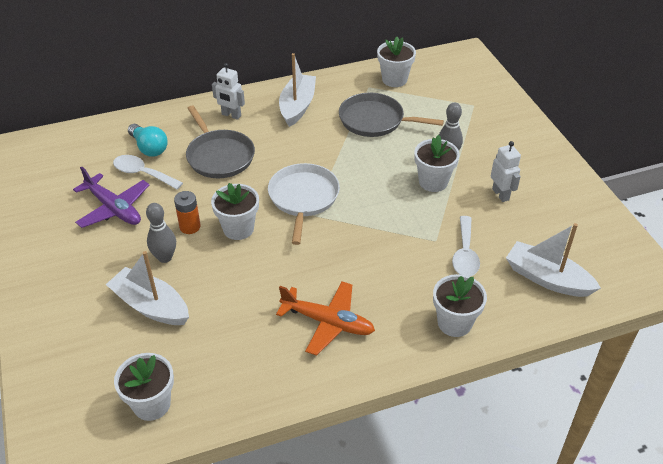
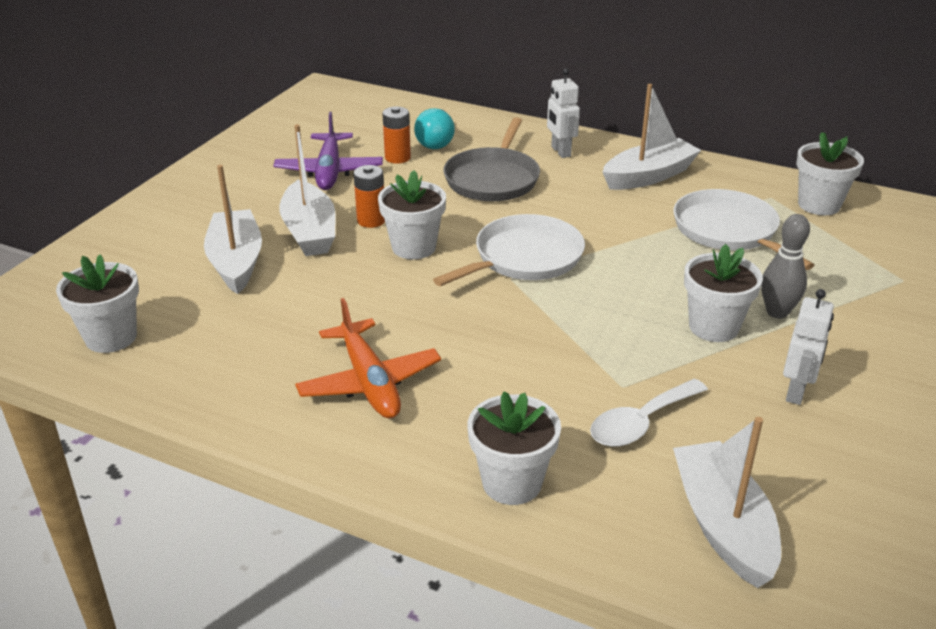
camera: 45 degrees right, 10 degrees down
(143, 173) = (397, 158): white spoon -> orange battery
(165, 257) = (309, 232): grey bowling pin -> white boat
(375, 120) = (728, 231): grey pan -> white pan

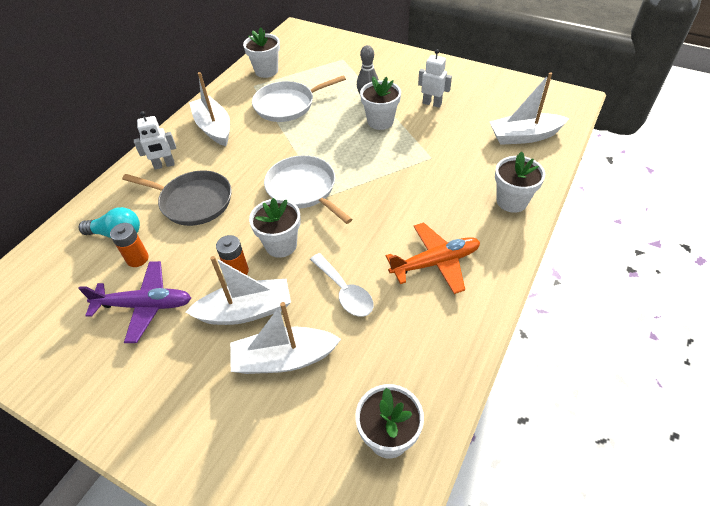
camera: 85 degrees left, 15 degrees up
(640, 423) = (460, 154): white spoon -> white spoon (344, 292)

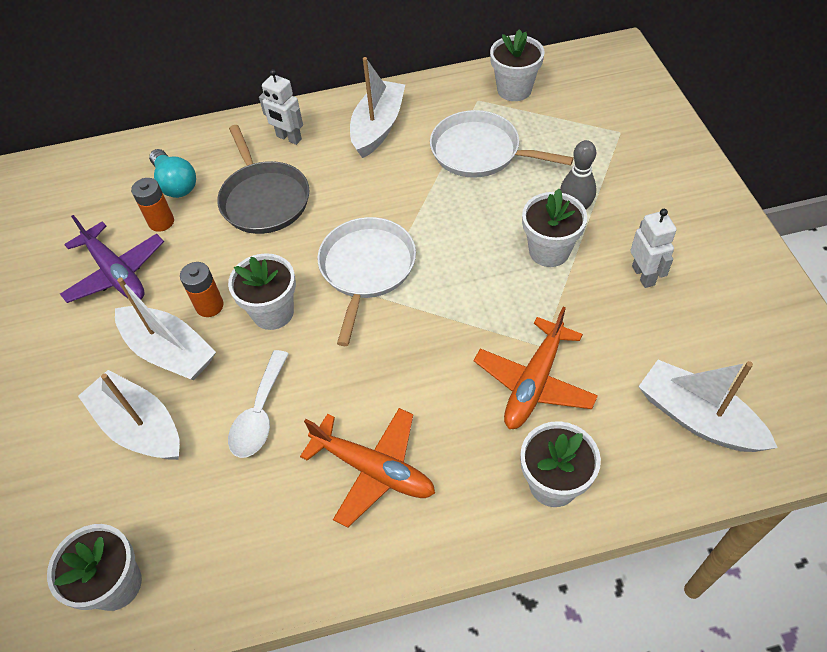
camera: 50 degrees right, 5 degrees up
(449, 173) = (534, 382): none -> orange plane

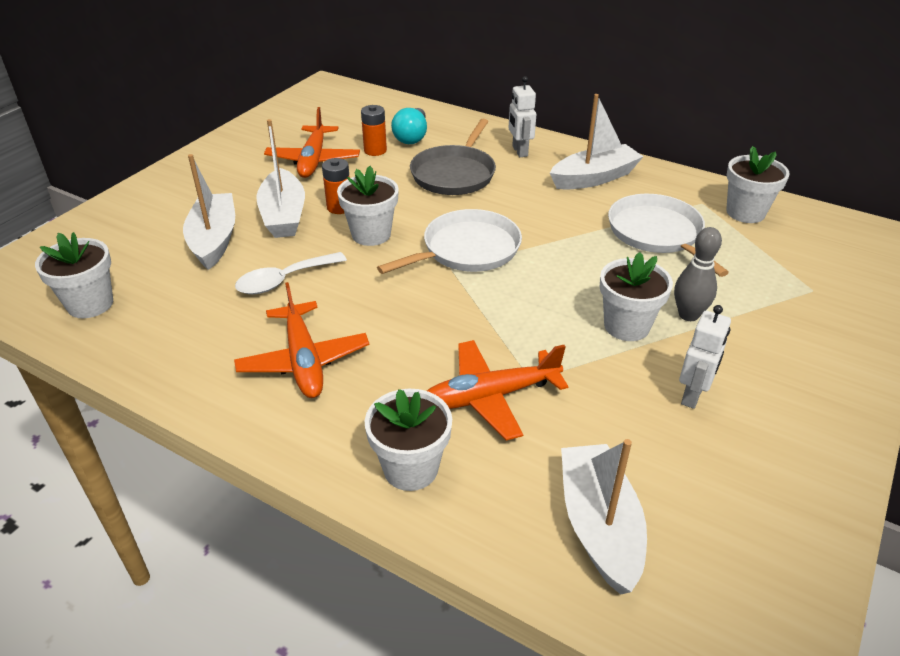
camera: 40 degrees right, 15 degrees down
(116, 273) = (313, 160): purple plane -> orange plane

